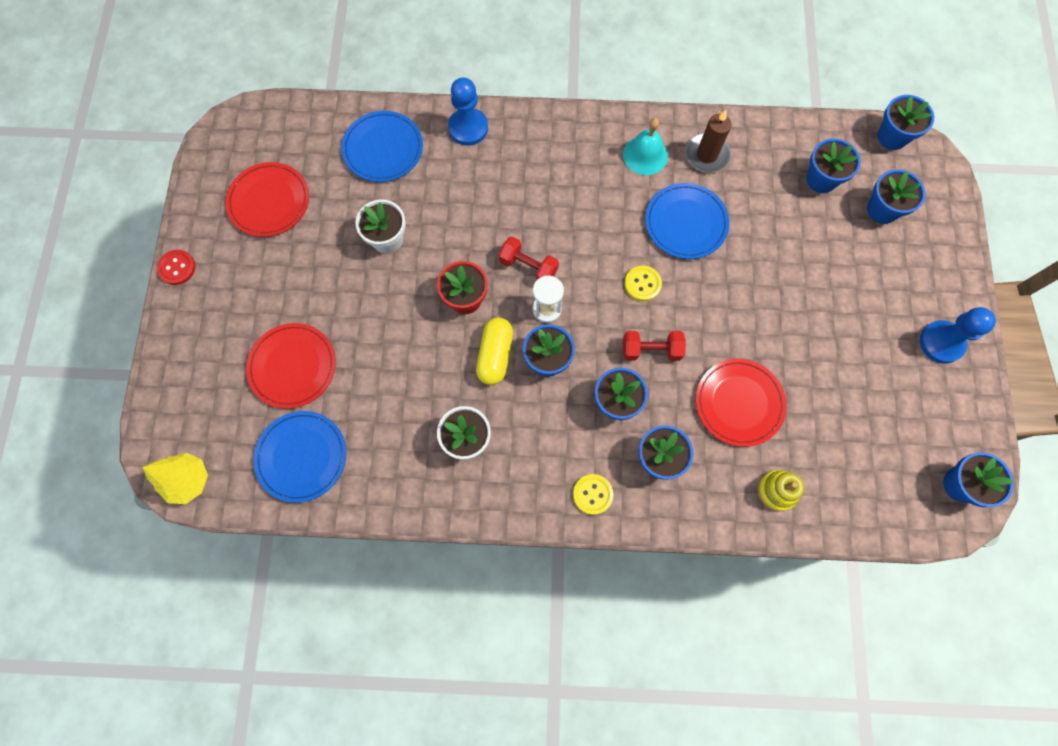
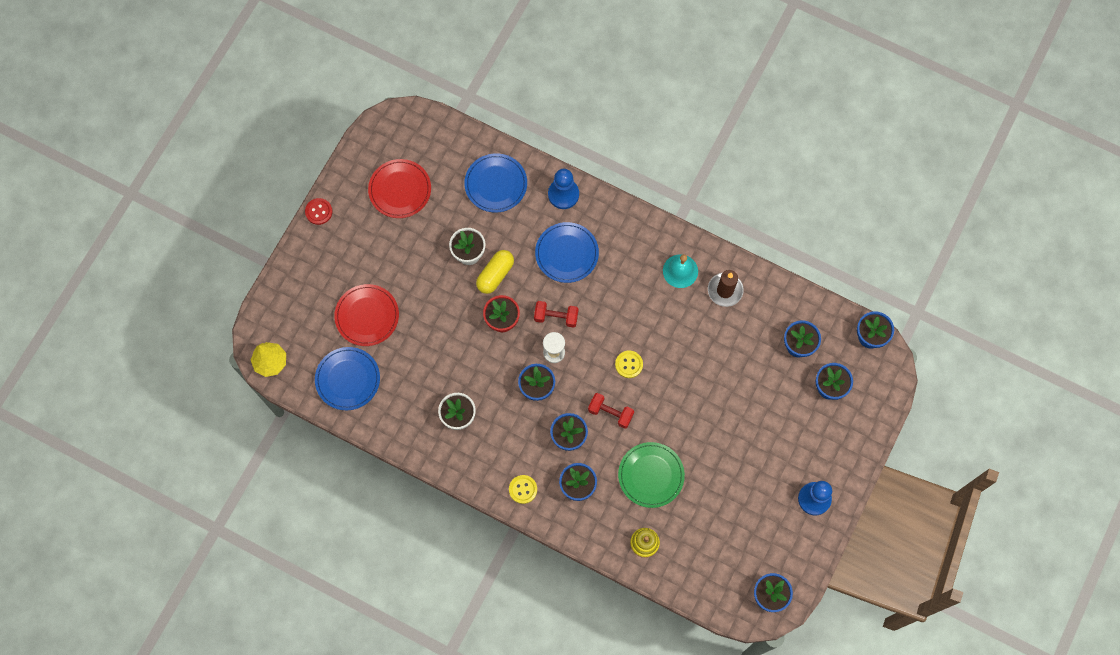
camera: 25 degrees right, 0 degrees up
(495, 355) = (504, 369): yellow capsule -> yellow capsule (495, 275)
(528, 267) = (556, 317): red dumbbell -> red dumbbell turned 45 degrees counterclockwise
(686, 223) = (682, 334): blue plate -> blue plate (566, 253)
(739, 403) = (651, 475): red plate -> green plate

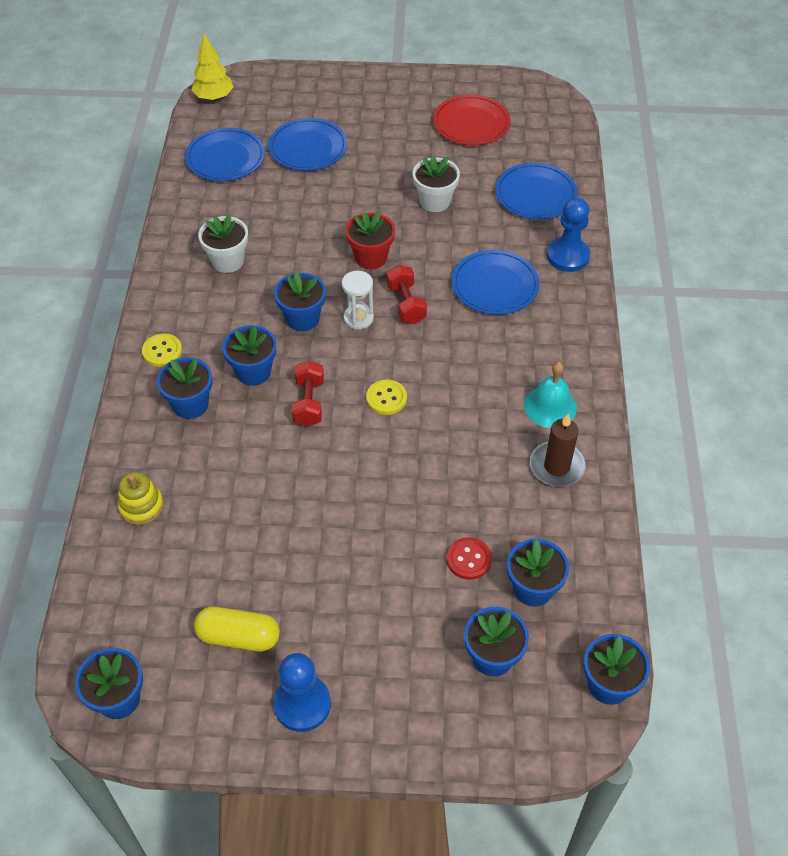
camera: 65 degrees right, 20 degrees down
(319, 212) = (403, 75): red button -> red button (468, 559)
(367, 316) = (308, 148): red plate -> blue plate
(495, 275) = (424, 232): yellow capsule -> yellow capsule (238, 637)
(651, 475) = (243, 478): green plate -> none

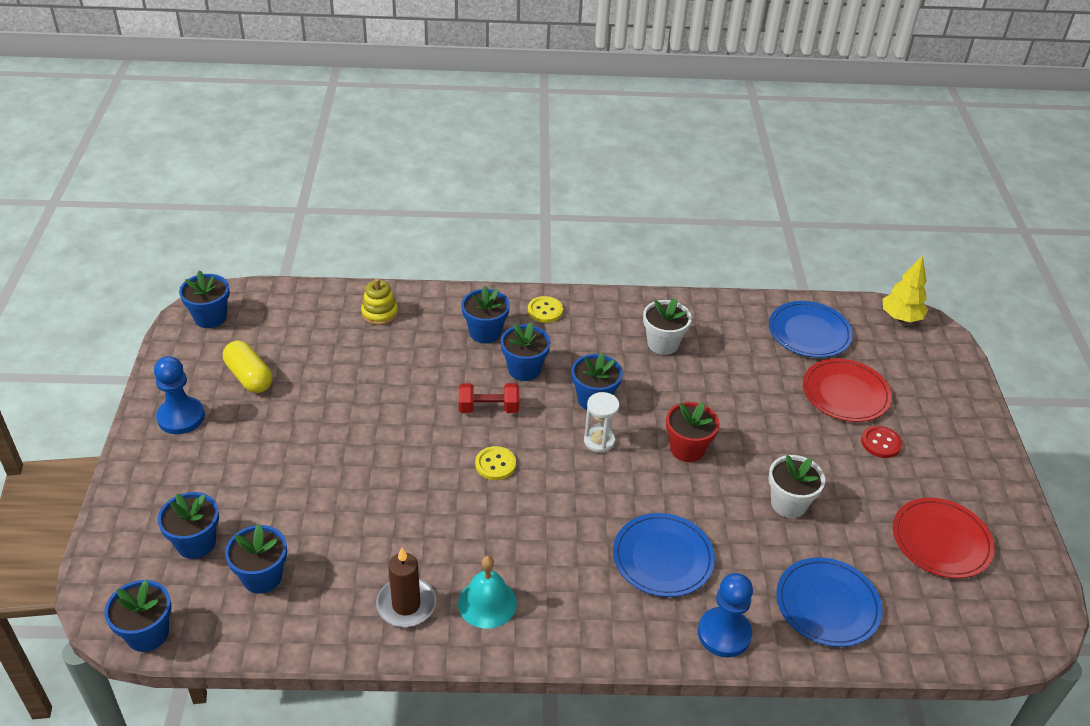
camera: 85 degrees right, 10 degrees down
(238, 637) = (249, 377): yellow capsule -> yellow capsule turned 45 degrees counterclockwise
(308, 148) = (845, 393): blue plate -> red plate
(406, 304) = (623, 479): red dumbbell -> none
(468, 559) = (301, 527): red button -> red button (881, 443)

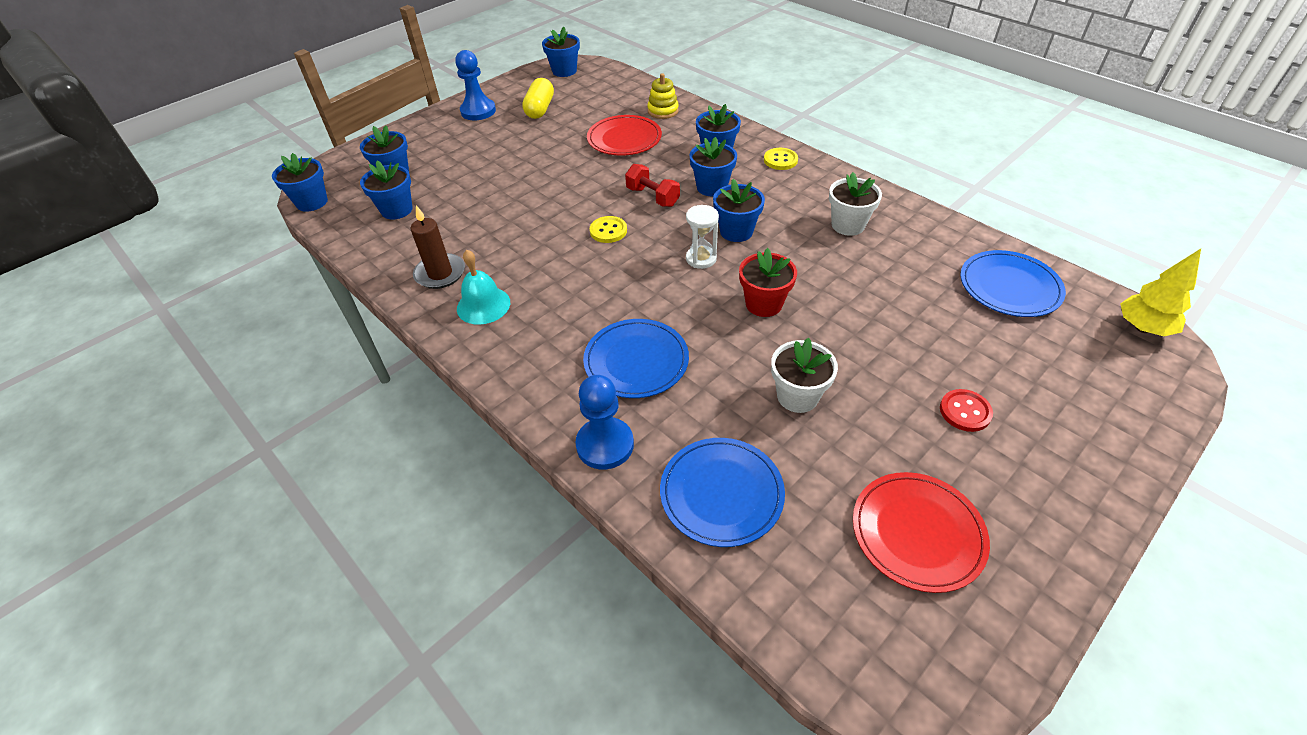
camera: 50 degrees right, 5 degrees up
(845, 393) = (982, 351): red plate -> red plate (624, 139)

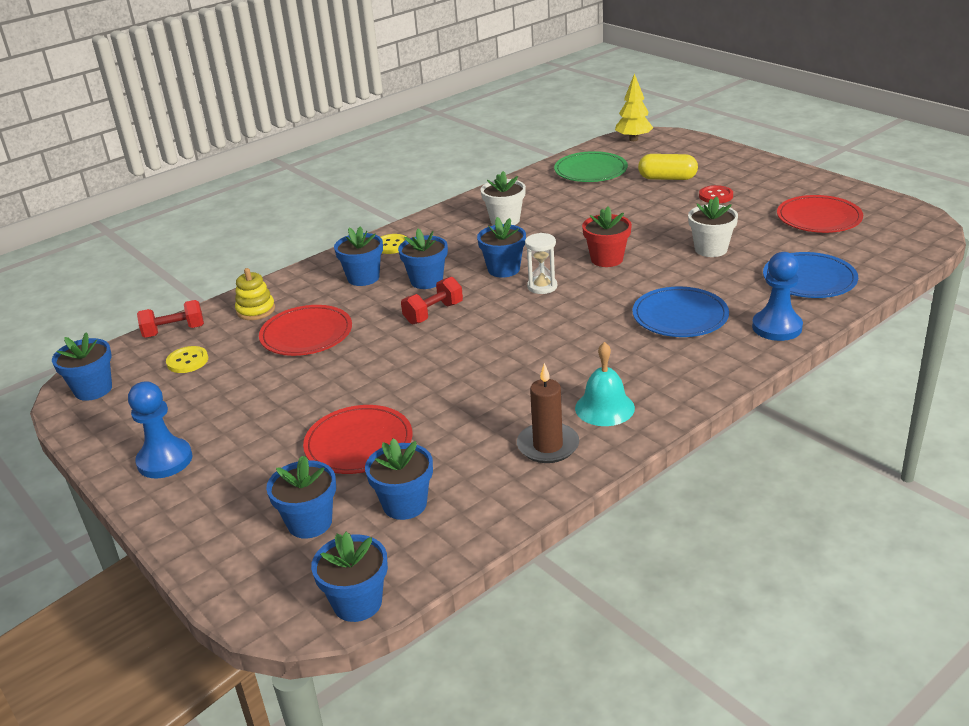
camera: 85 degrees left, 15 degrees down
(473, 182) = (359, 443): none -> red plate
(540, 109) = (193, 403): yellow capsule -> yellow capsule (667, 178)
(608, 231) = (488, 337): yellow button -> yellow button (187, 361)
(634, 84) = (174, 331): none -> red dumbbell
(1009, 287) = (590, 170): blue plate -> green plate

